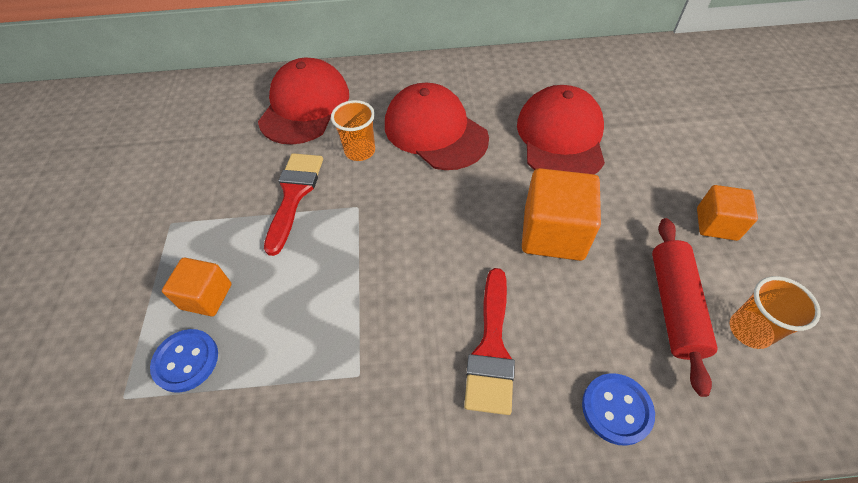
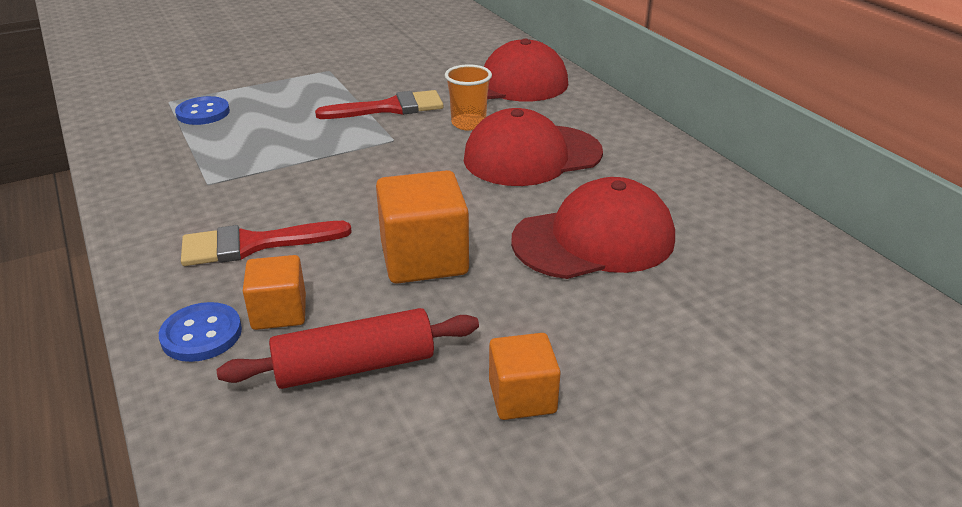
camera: 65 degrees right, 20 degrees down
(206, 296) = (263, 103): orange cube -> orange cube (279, 312)
(435, 131) = (532, 156): red cap -> red cap turned 135 degrees counterclockwise
(749, 330) = (341, 440): orange cup -> none

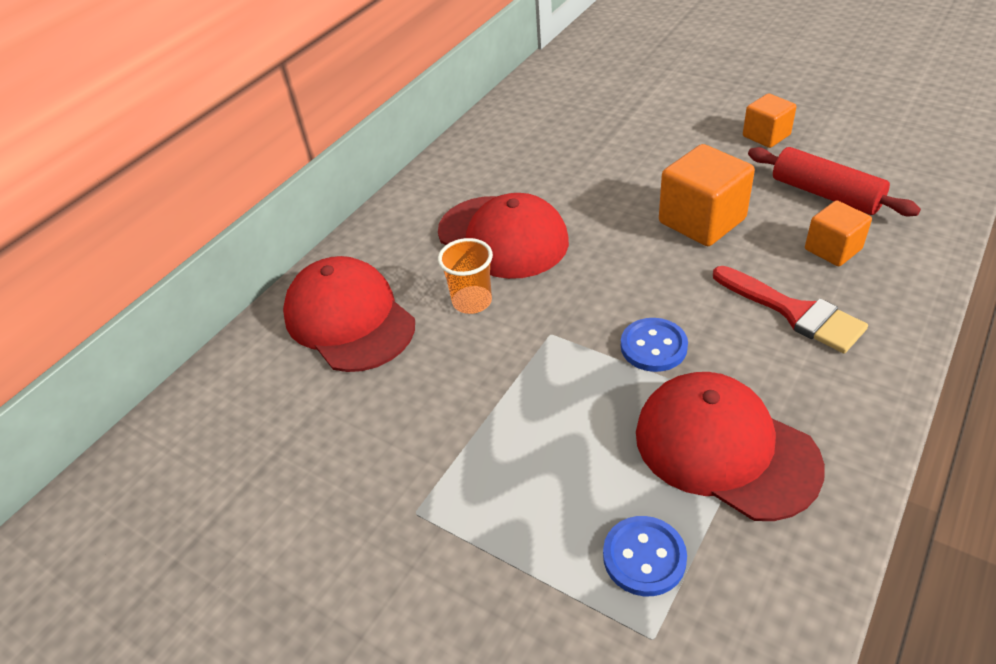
camera: 115 degrees left, 10 degrees up
(201, 334) = (896, 268): blue button -> blue button (653, 346)
(390, 108) = (483, 379): red brush -> none
(594, 239) = (596, 165): red cap -> red cap (725, 448)

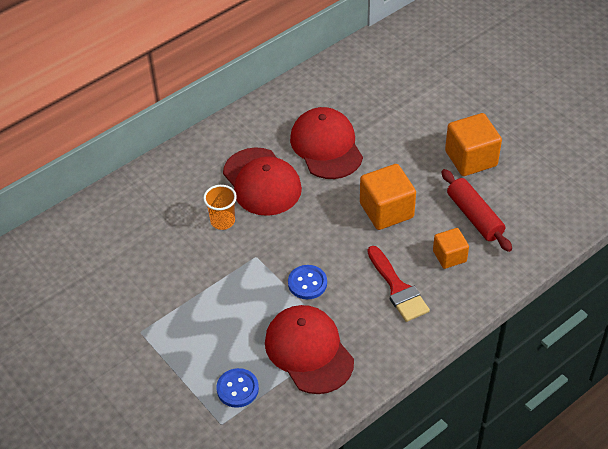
camera: 15 degrees right, 5 degrees up
(349, 319) = (149, 209): red cap -> red cap (326, 146)
(766, 136) = (471, 158): orange cube -> orange cube, size x1.64

